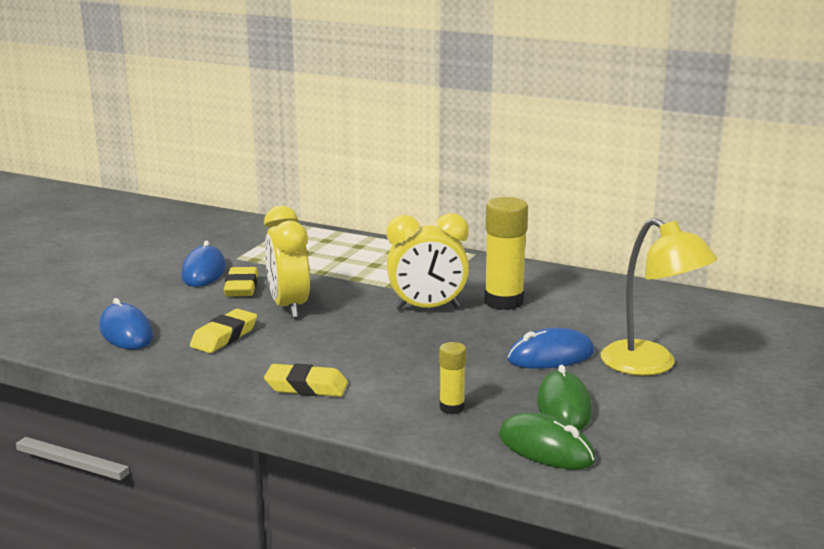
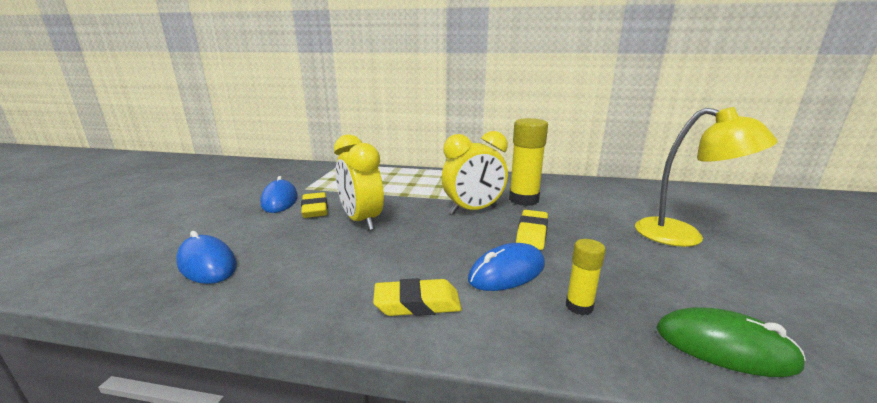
camera: 15 degrees left, 0 degrees up
(224, 337) = (311, 256): yellow eraser -> yellow eraser (532, 234)
(550, 356) = (603, 238): blue mouse -> blue mouse (507, 272)
(564, 407) = (674, 288): green mouse -> none

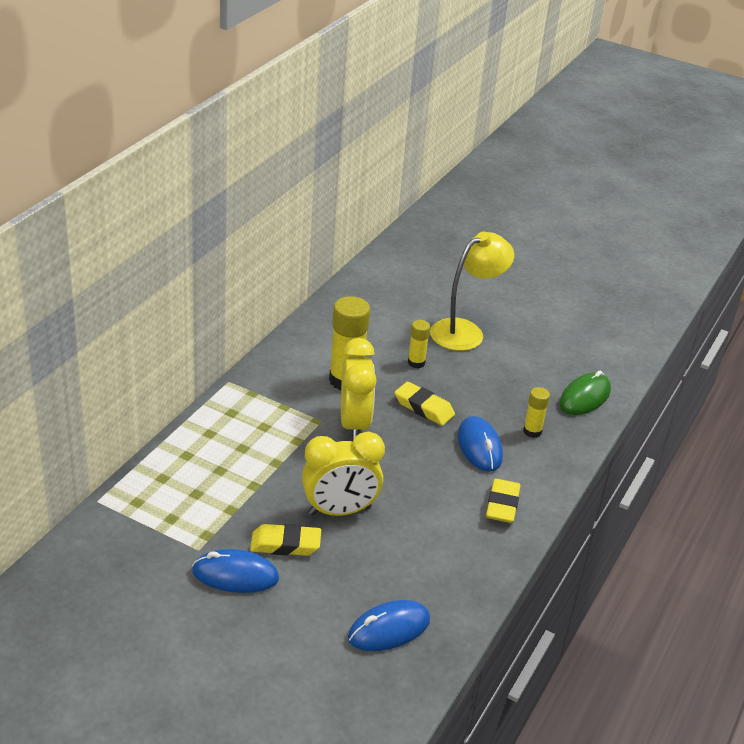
camera: 75 degrees left, 15 degrees up
(591, 221) = (416, 363): none -> yellow glue stick

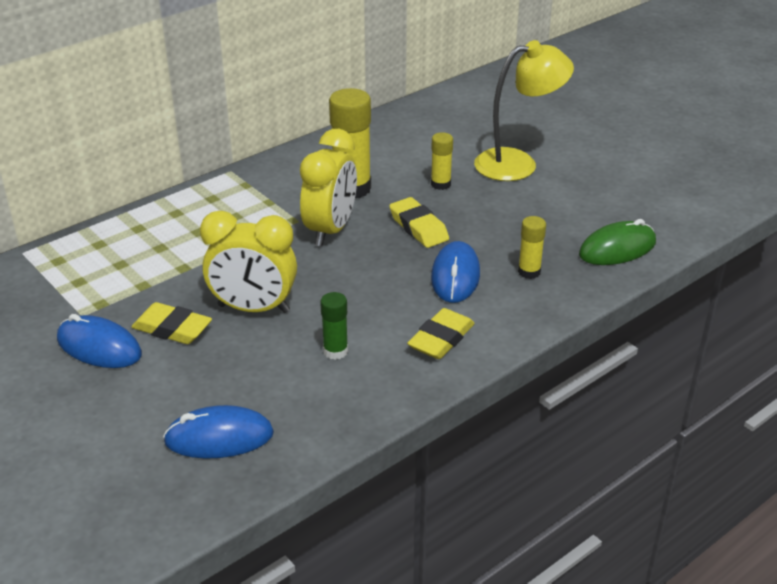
camera: 25 degrees right, 0 degrees up
(429, 534) = (335, 351): none -> green glue stick

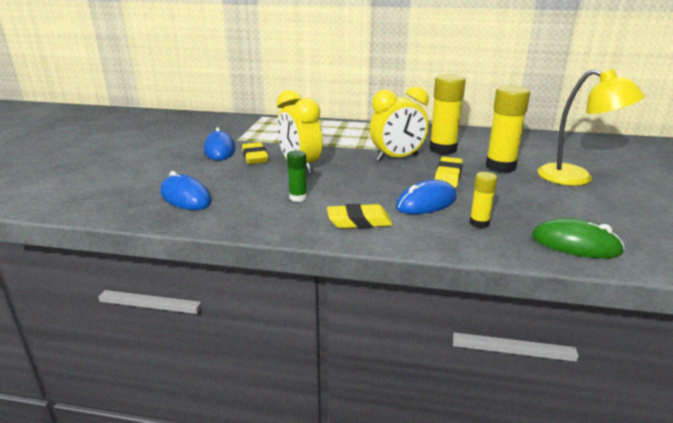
camera: 50 degrees right, 10 degrees down
(440, 184) = (500, 166): yellow glue stick -> yellow glue stick, size x1.88

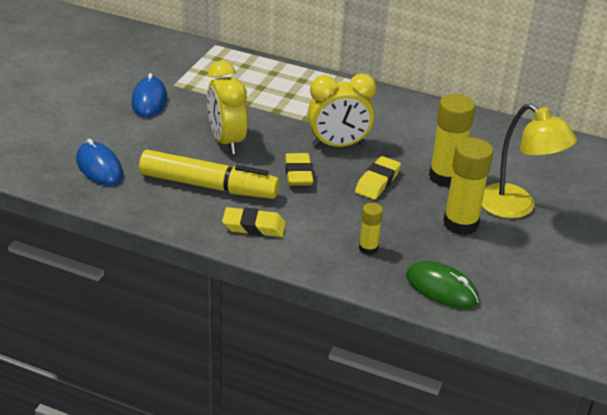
camera: 10 degrees right, 10 degrees up
(255, 157) = (184, 119): yellow eraser -> yellow eraser (298, 173)
(298, 197) = (208, 186): green glue stick -> yellow marker
(426, 203) = (332, 214): blue mouse -> none
(442, 149) = (398, 139): yellow glue stick -> yellow glue stick (460, 224)

